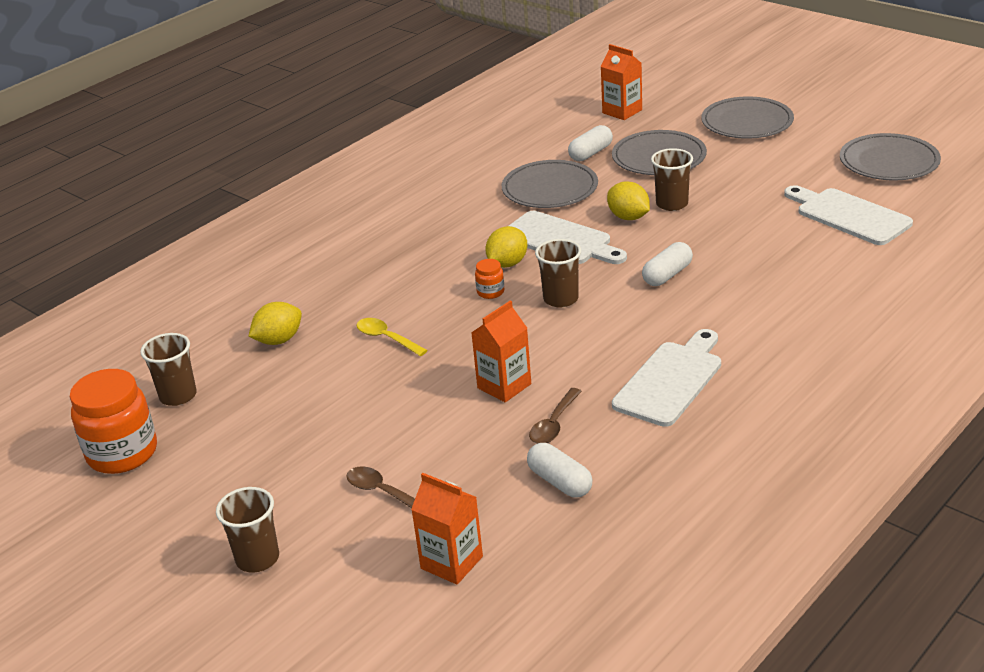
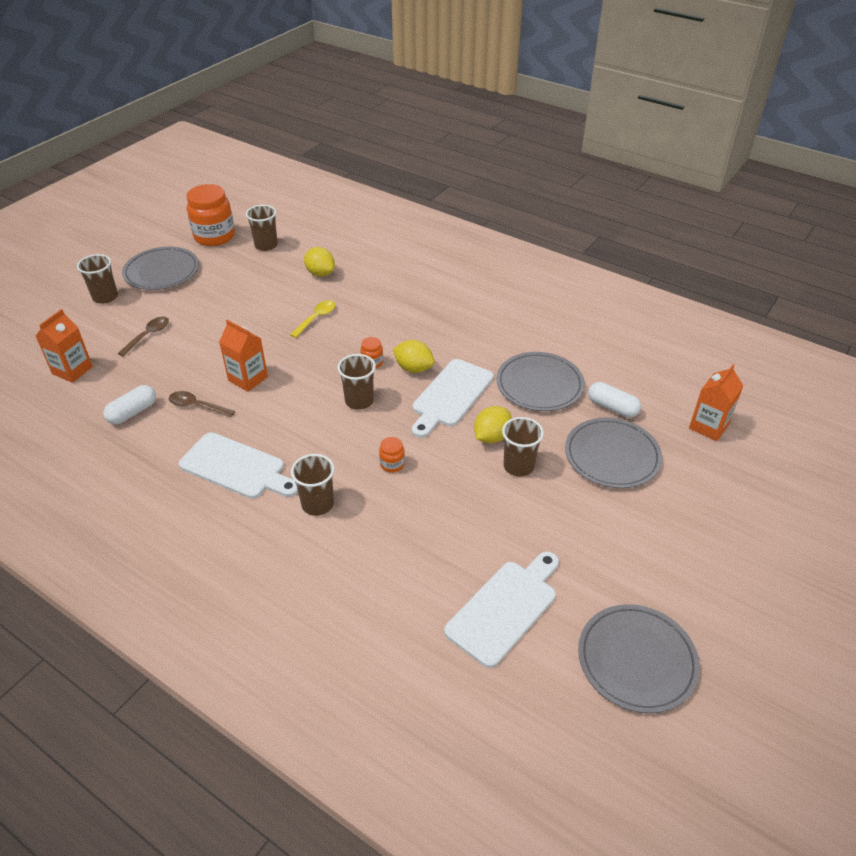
camera: 80 degrees right, 10 degrees up
(667, 275) = (392, 464): white capsule -> orange jar
(728, 320) = (317, 504): none -> brown cup
(747, 122) = (709, 528): grey plate -> grey plate (162, 272)

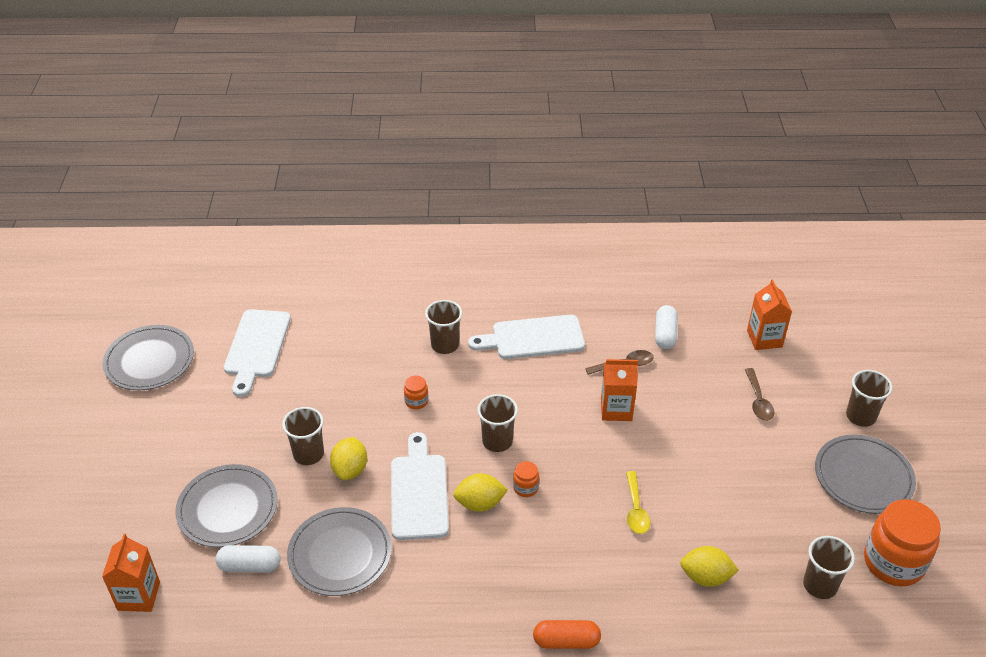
camera: 145 degrees right, 0 degrees up
(432, 283) = (566, 641): none -> orange capsule

